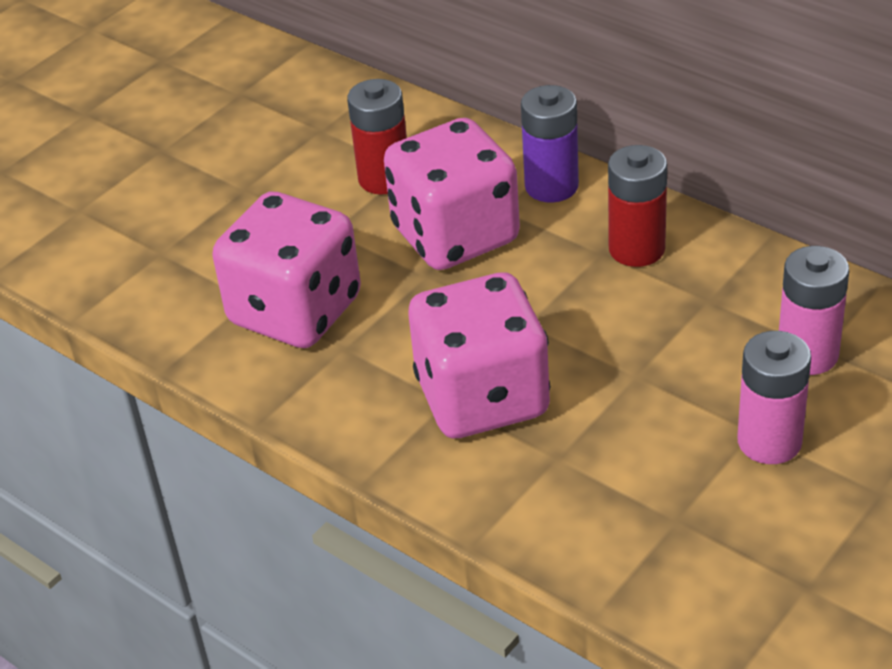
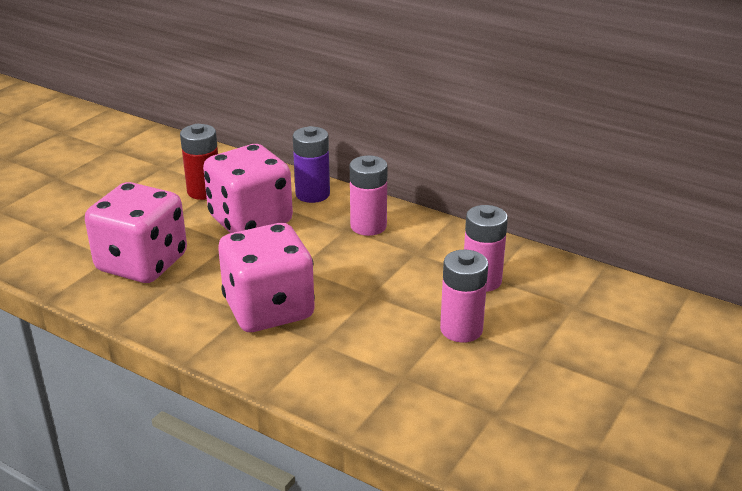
camera: 10 degrees left, 10 degrees down
(636, 249) = (368, 226): red battery -> pink battery

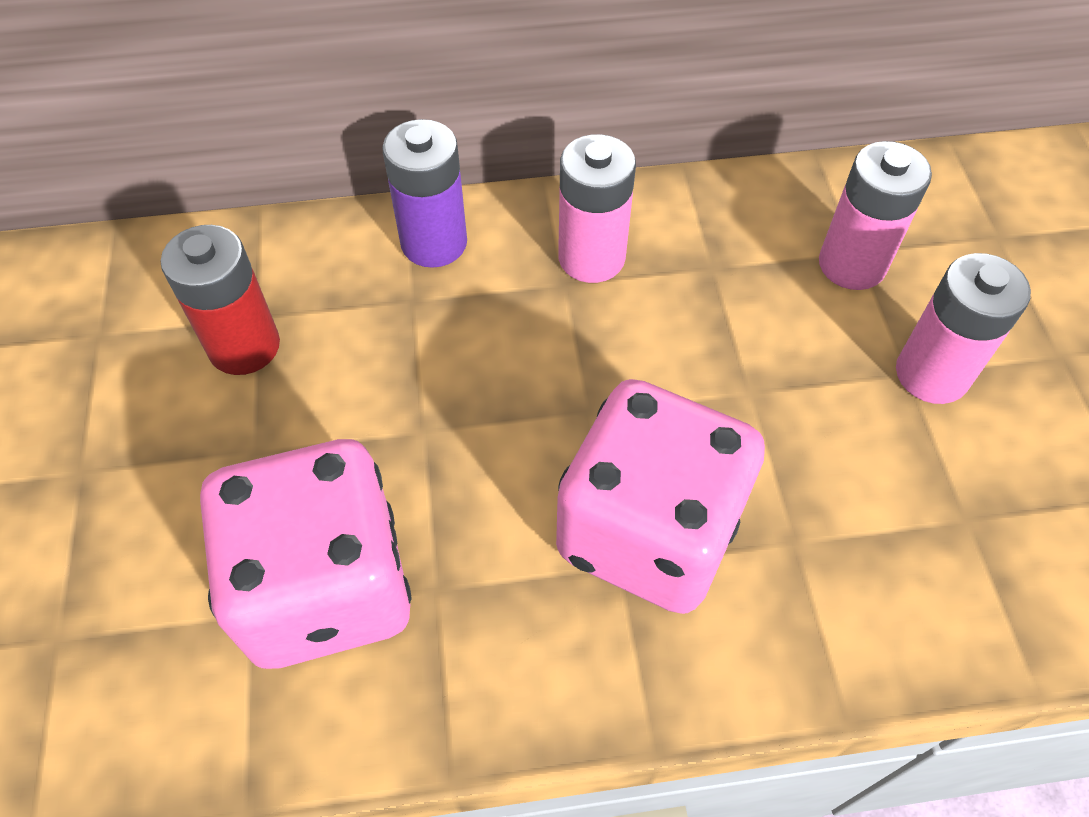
camera: 40 degrees left, 25 degrees up
(250, 221) = (400, 362): pink dice -> none

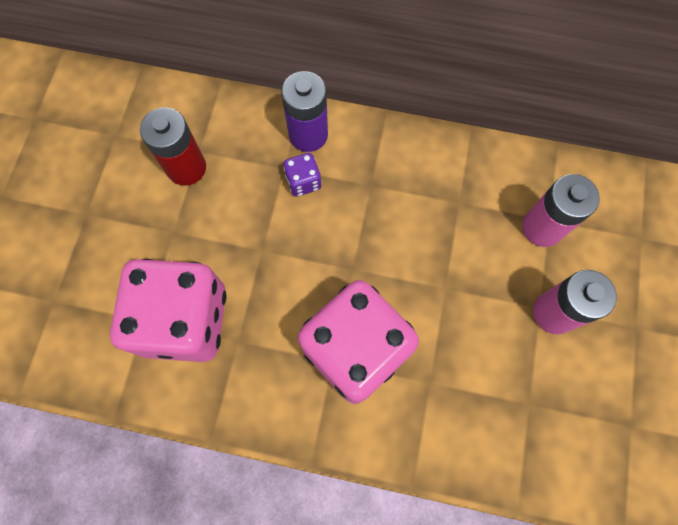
camera: 20 degrees right, 15 degrees up
(453, 310) = (303, 182): none -> purple dice
(591, 258) = (392, 173): pink battery -> none

